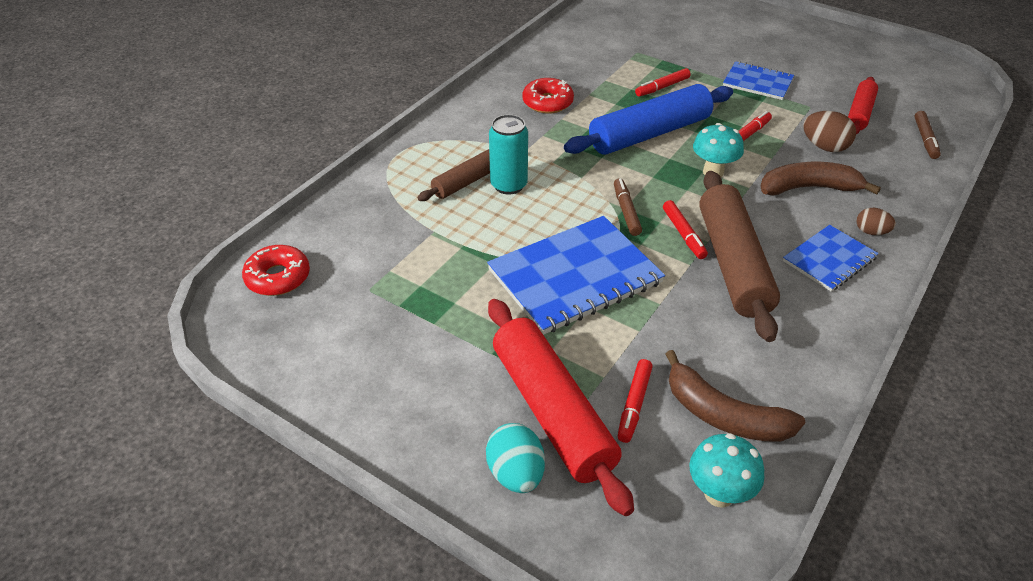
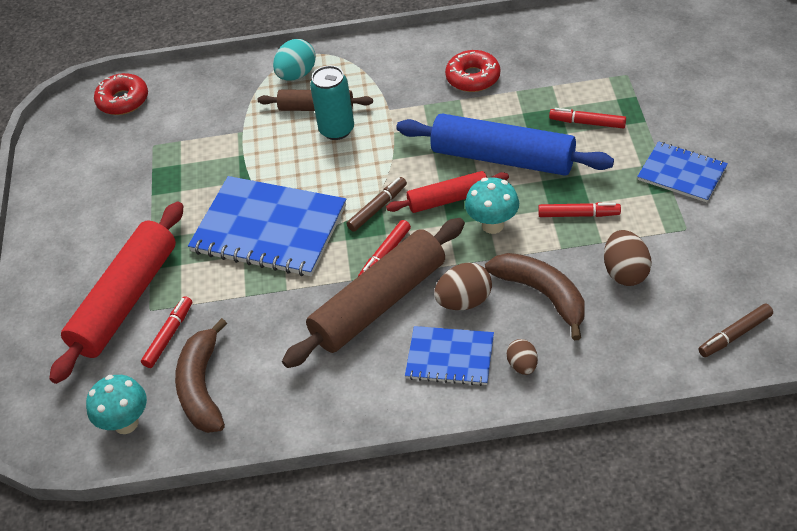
camera: 55 degrees right, 5 degrees up
(516, 474) = (59, 317): turquoise egg -> turquoise egg (296, 75)
(634, 404) = (169, 336): red marker -> red marker turned 135 degrees clockwise
(757, 82) = (681, 173): blue notebook -> blue notebook turned 45 degrees counterclockwise
(777, 223) = (464, 301): none -> brown egg
(860, 113) = (722, 267): red rolling pin -> red rolling pin (448, 199)

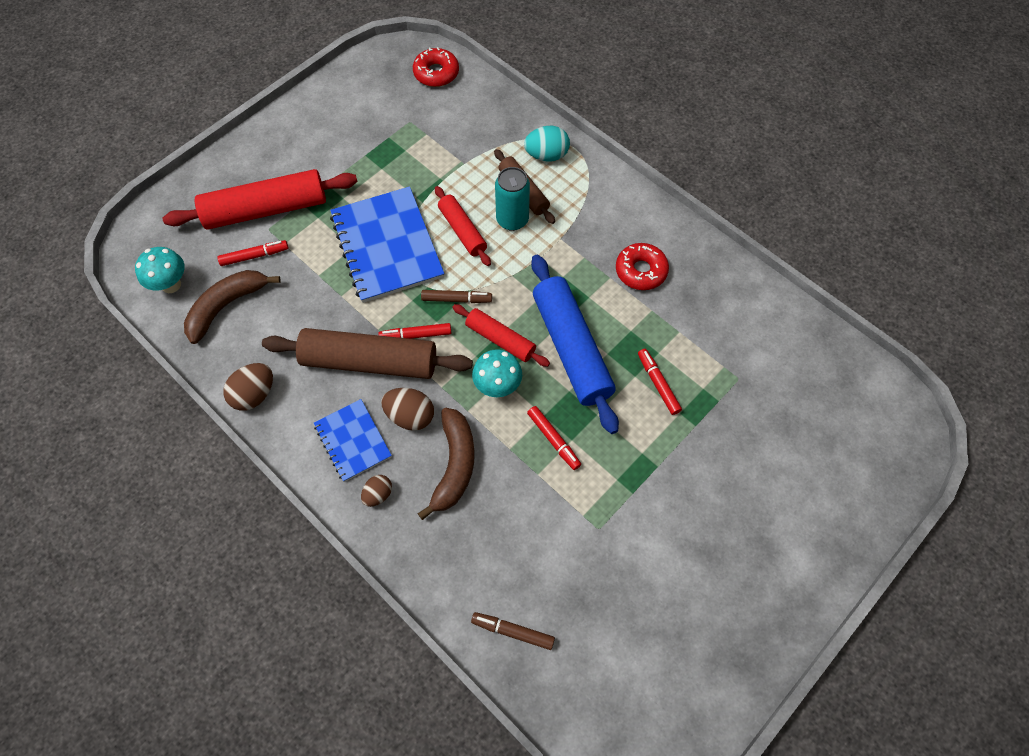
camera: 45 degrees right, 15 degrees up
(311, 168) = (462, 231): none -> red rolling pin
(625, 272) = (519, 510): brown egg -> brown egg (254, 394)
(681, 173) = (657, 489): blue notebook -> none

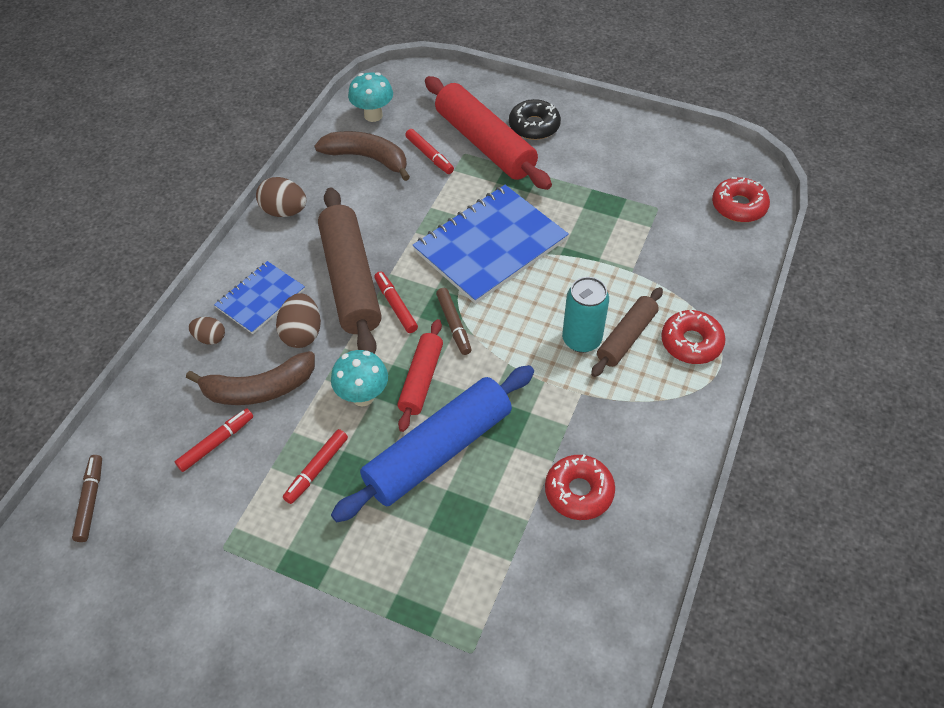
camera: 70 degrees right, 10 degrees down
(267, 167) = (534, 126): none -> black donut
(462, 231) = (542, 300): red rolling pin -> none
(546, 155) = (691, 342): turquoise egg -> red donut
(658, 384) = (427, 557): red marker -> red marker (216, 443)

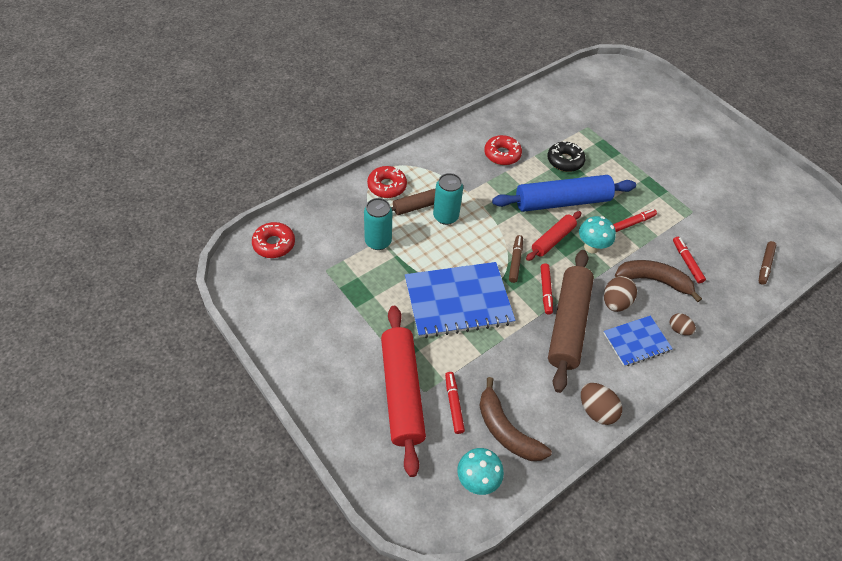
camera: 155 degrees left, 0 degrees up
(216, 443) = (687, 262): red marker -> red marker turned 90 degrees clockwise
(534, 126) = (350, 388): black donut -> black donut (565, 161)
(633, 265) = (378, 241): none -> turquoise can

